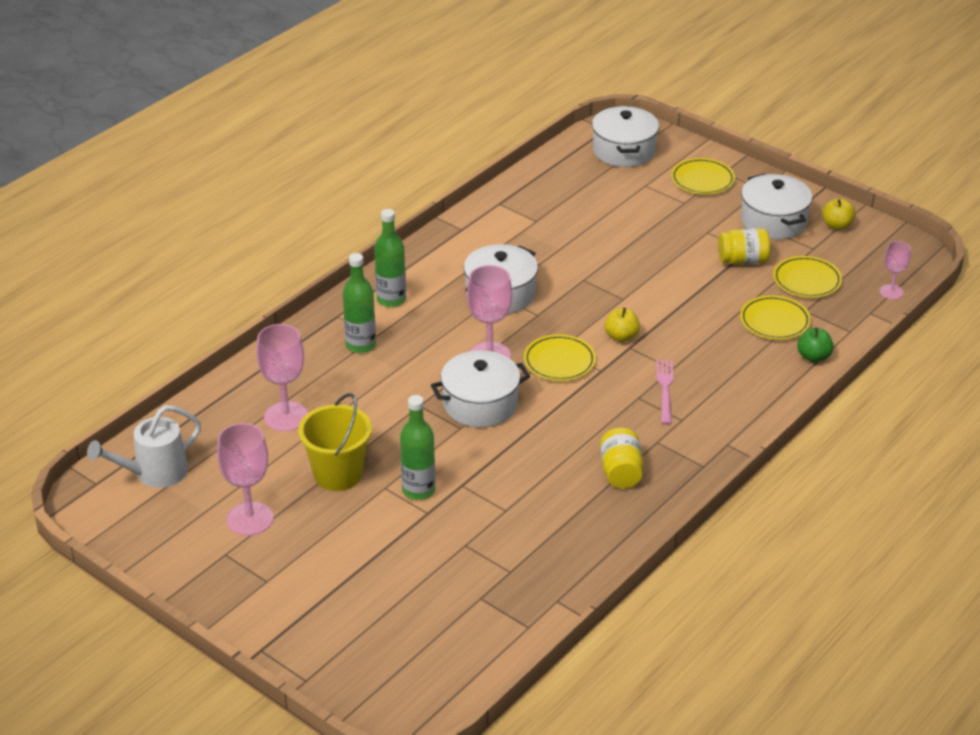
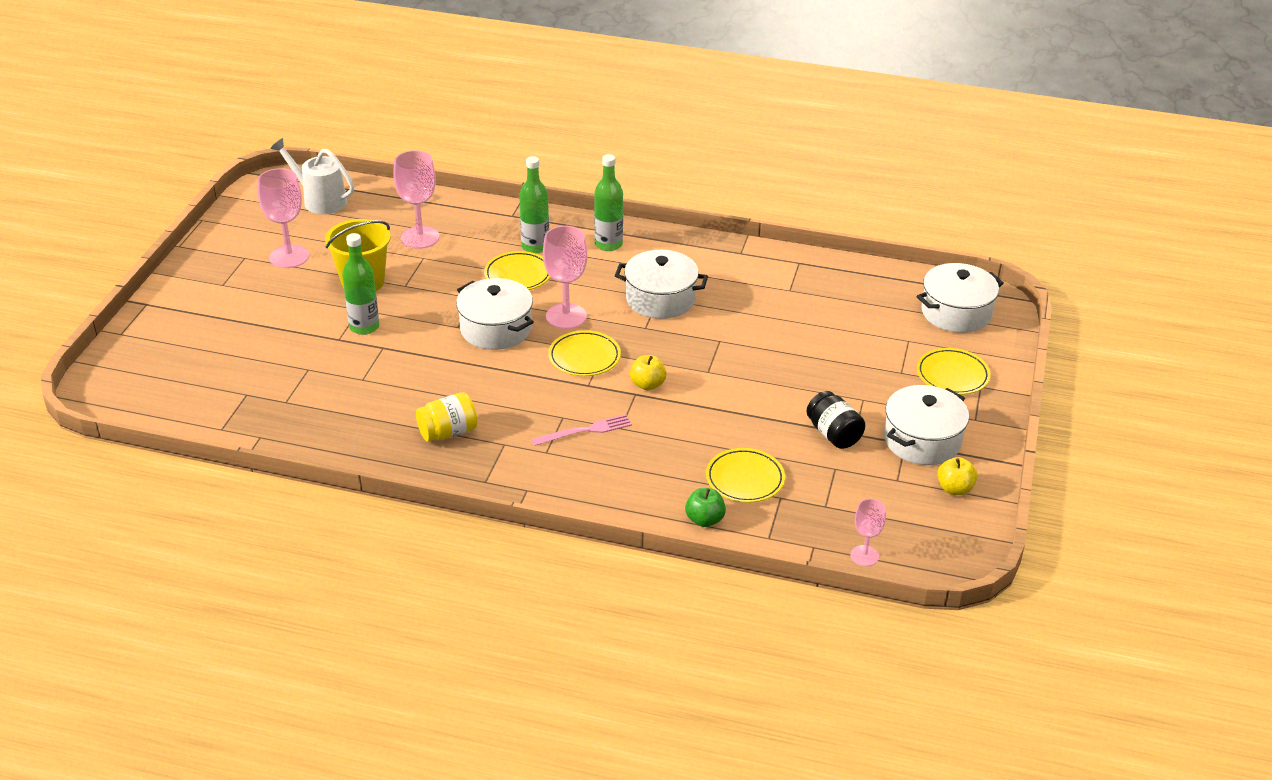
camera: 65 degrees right, 0 degrees up
(743, 260) = (833, 434): yellow jar -> black jar
(806, 281) = (834, 487): yellow plate -> yellow plate (518, 275)

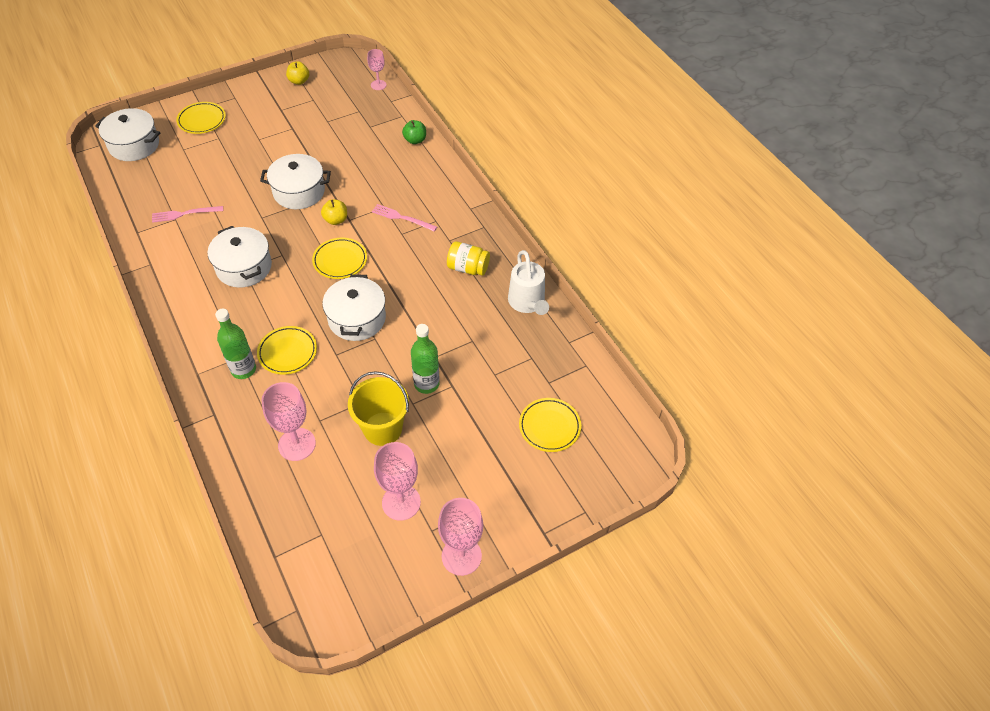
camera: 135 degrees left, 15 degrees up
(320, 200) = (310, 559): white watering can -> white watering can (527, 303)
(566, 316) = (308, 296): pink goblet -> pink goblet (461, 556)
(608, 244) = (202, 333): green bottle -> none
(745, 479) = (371, 144): yellow plate -> yellow plate (549, 427)
(790, 298) = (184, 214): none -> pink fork
(833, 434) = (300, 134): black jar -> none
(922, 440) = (272, 106): white pot -> white pot (299, 192)

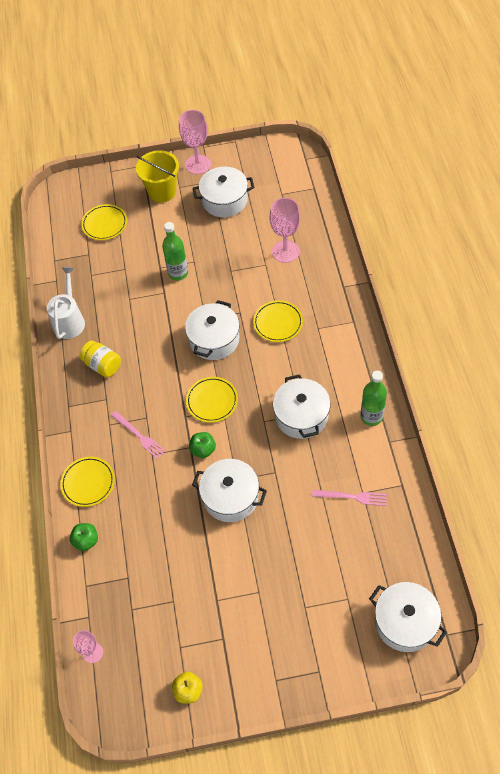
camera: 155 degrees left, 5 degrees up
(202, 120) = (321, 646): yellow plate -> yellow plate (88, 483)
(243, 369) = (316, 316): green bottle -> green bottle (371, 416)
(336, 220) = (203, 450): yellow apple -> green apple
(382, 428) = (221, 248): yellow bucket -> yellow bucket (162, 191)
(401, 502) = (224, 200): pink goblet -> white pot

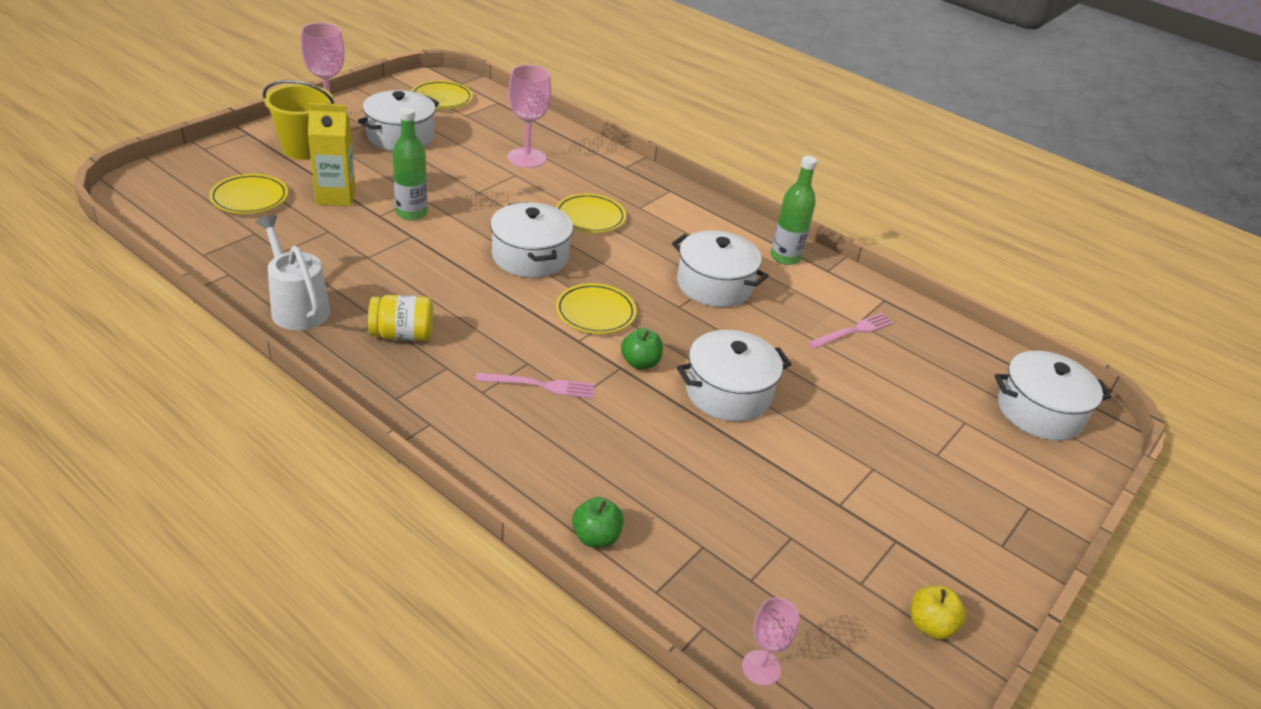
camera: 50 degrees left, 20 degrees down
(88, 483) = (523, 469): yellow plate -> yellow plate (441, 99)
(149, 241) = (336, 196): none -> yellow carton

